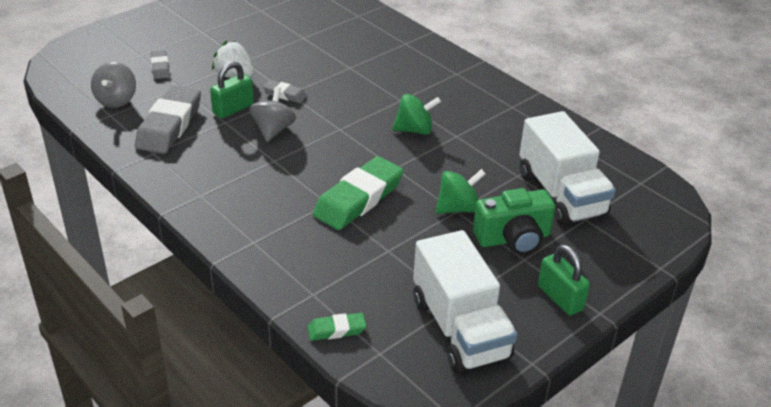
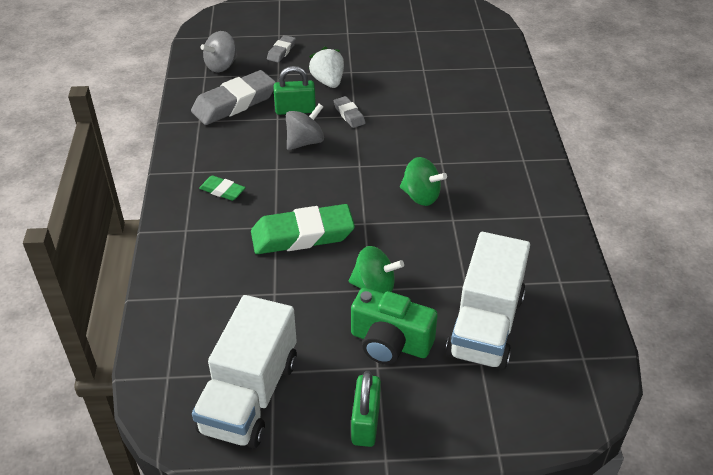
camera: 40 degrees right, 5 degrees up
(336, 330) = (159, 337): green eraser -> green eraser (222, 191)

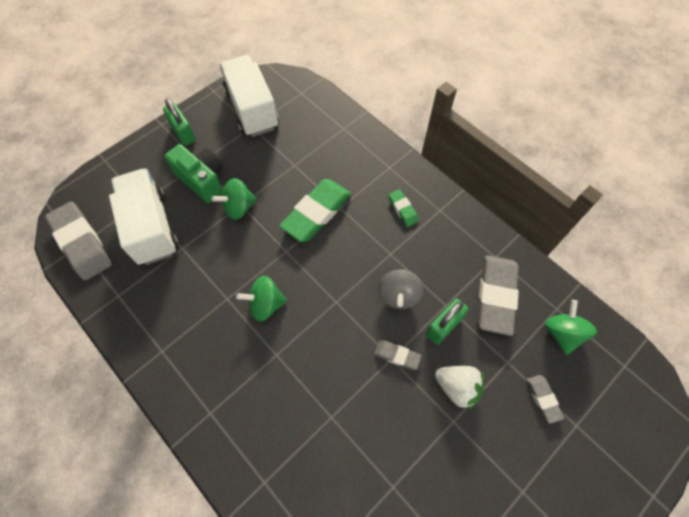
camera: 140 degrees right, 20 degrees up
(221, 66) = (562, 333): grey spinning top -> green spinning top
(222, 191) = (403, 209): green eraser -> green eraser turned 75 degrees clockwise
(390, 343) = (202, 180): green camera -> green camera turned 60 degrees clockwise
(578, 357) = (82, 243): none -> grey eraser

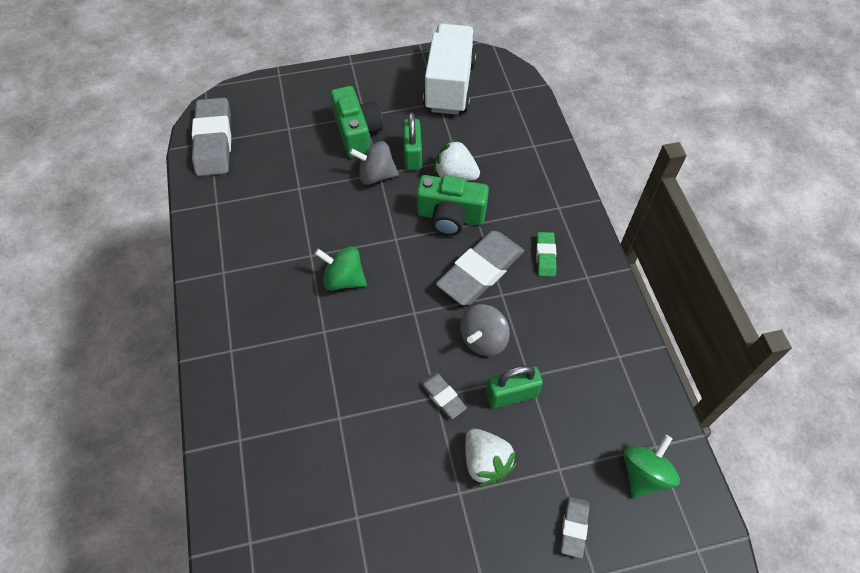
camera: 30 degrees right, 5 degrees down
(152, 227) = (283, 156): white truck -> none
(183, 133) = (367, 80): green padlock -> green padlock (412, 155)
(239, 207) = (376, 175): green spinning top -> grey spinning top
(300, 178) = (455, 174): none -> white strawberry
(316, 213) = (450, 216): green eraser -> green camera
(495, 296) = (591, 395): grey eraser -> grey eraser (480, 271)

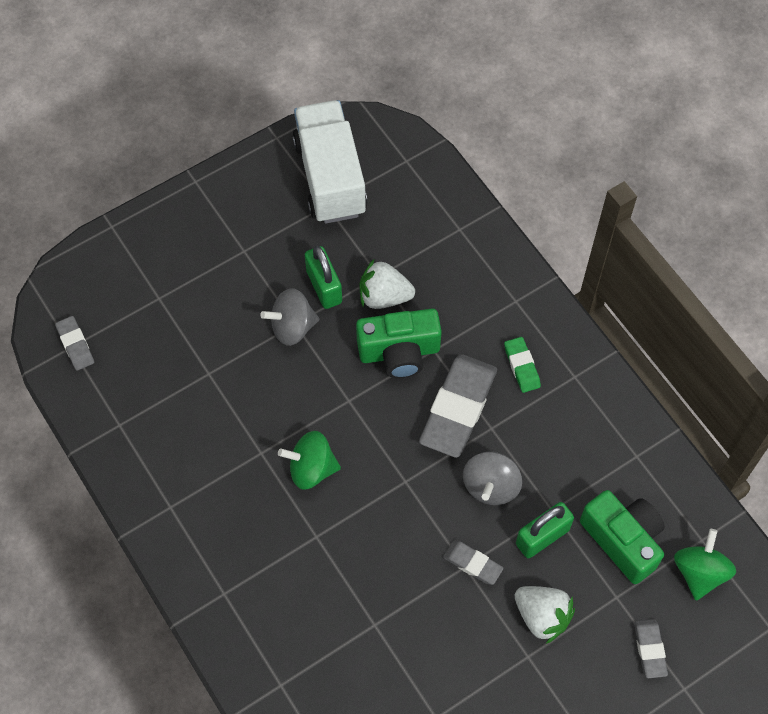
camera: 20 degrees left, 5 degrees up
(214, 141) = (75, 345): grey eraser -> grey eraser, size x0.49
(357, 133) = (246, 278): green camera -> green camera (623, 540)

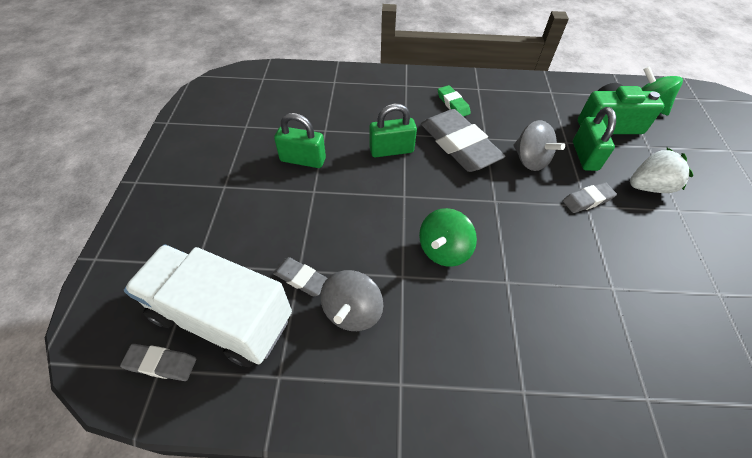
camera: 55 degrees left, 10 degrees down
(292, 327) = (315, 194): grey spinning top -> grey spinning top (352, 311)
(330, 177) = (229, 114): white truck -> white truck (222, 317)
(384, 296) = (343, 135): white strawberry -> none
(399, 352) = (391, 150): green camera -> green padlock
(521, 366) = (453, 104): green eraser -> green eraser turned 45 degrees clockwise
(649, 649) = (696, 150): grey eraser -> grey eraser (301, 279)

